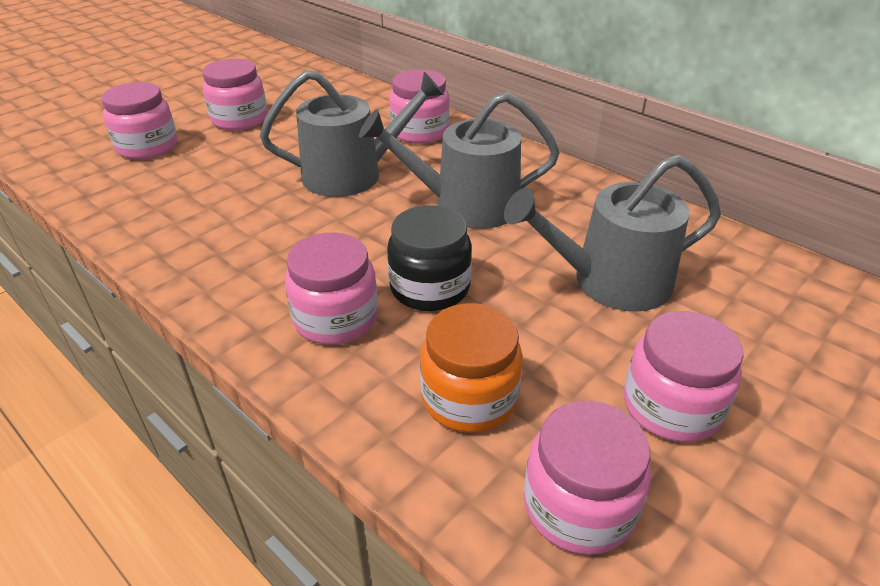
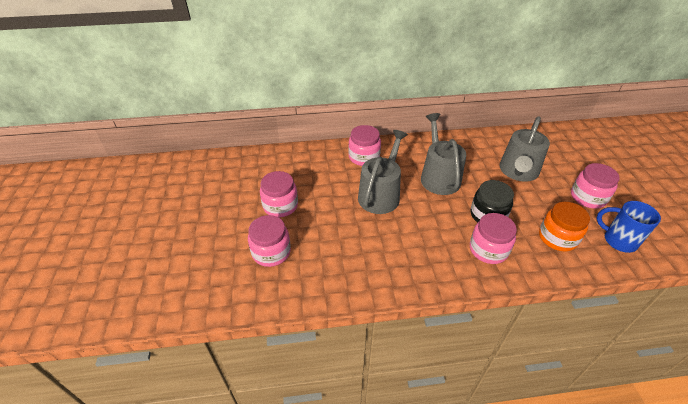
camera: 50 degrees left, 5 degrees up
(466, 205) = (438, 176): grey watering can -> grey watering can turned 135 degrees clockwise
(578, 506) = (618, 240): pink jar -> blue mug

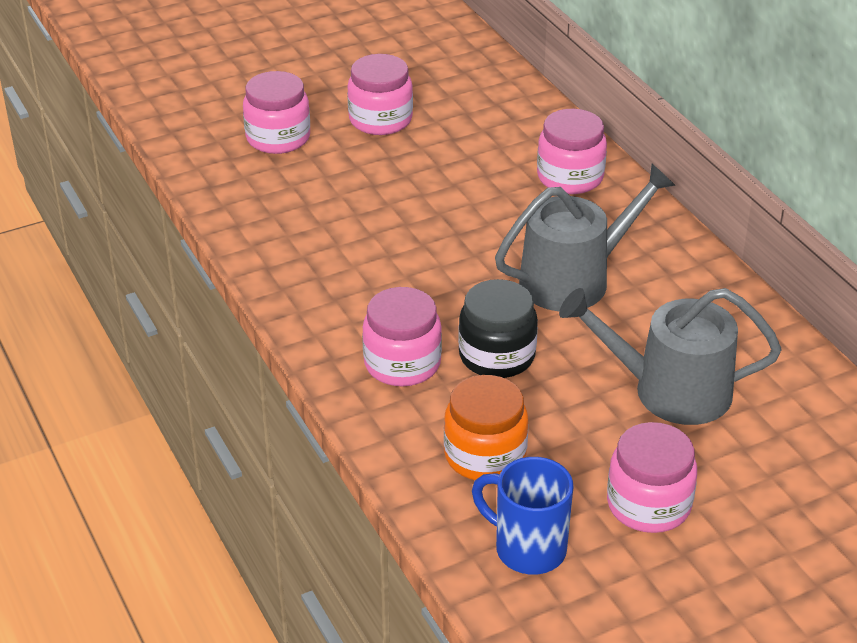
camera: 70 degrees right, 5 degrees down
(380, 194) = (474, 217): grey watering can -> none
(618, 240) = (527, 549): blue mug -> blue mug turned 75 degrees counterclockwise

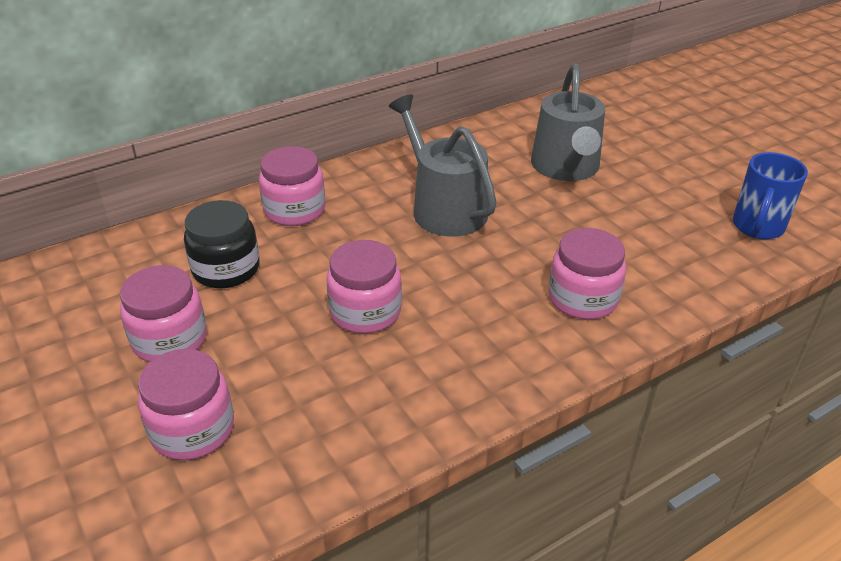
camera: 95 degrees left, 0 degrees up
(485, 455) = (674, 249): orange jar -> none
(497, 356) = (554, 246): black jar -> black jar (226, 269)
(648, 505) = (685, 178): pink jar -> pink jar (365, 311)

